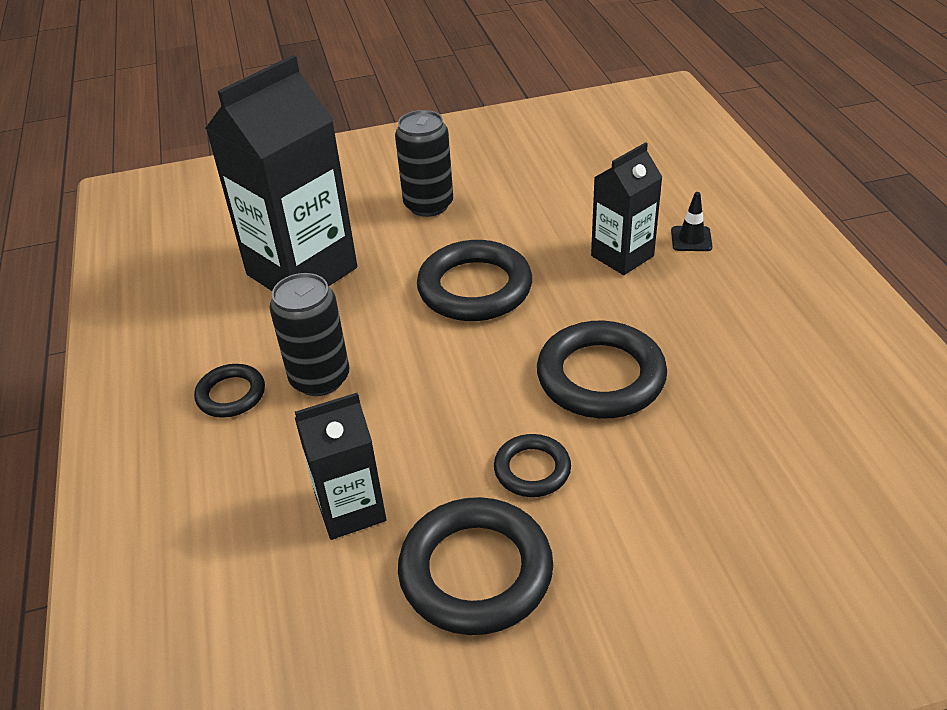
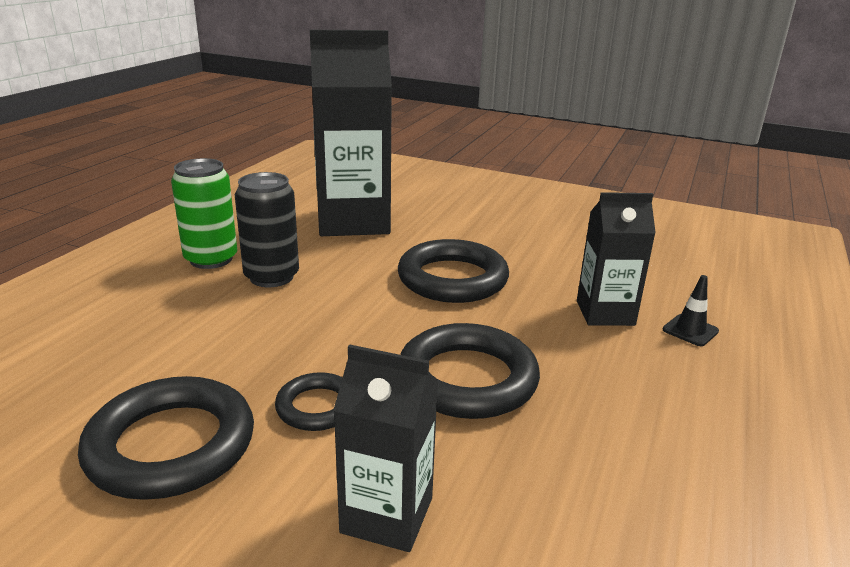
camera: 35 degrees right, 15 degrees down
(231, 395) = (211, 259): black ring -> green can
(350, 509) = (167, 354): black carton -> black carton (387, 515)
(428, 205) = (491, 223): black can -> none

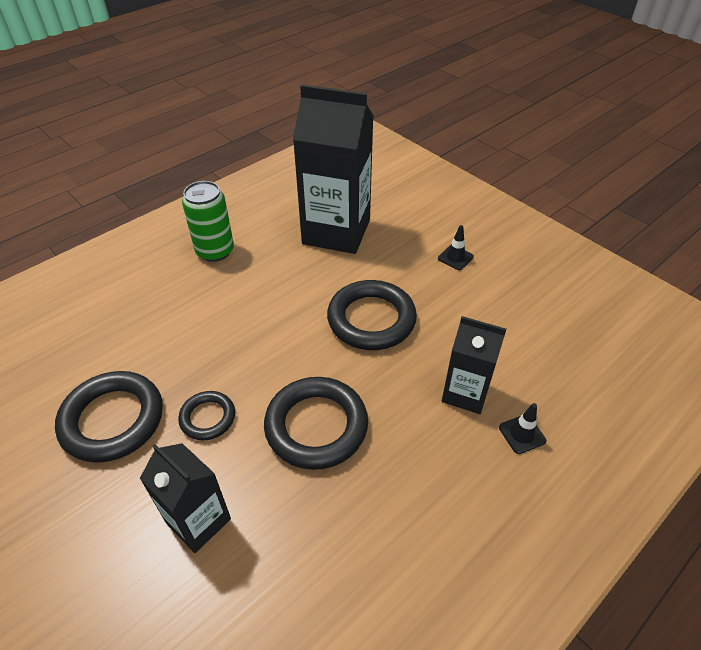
camera: 25 degrees right, 20 degrees up
(271, 277) = (245, 281): black can -> none
(499, 220) = (455, 257): none -> black traffic cone

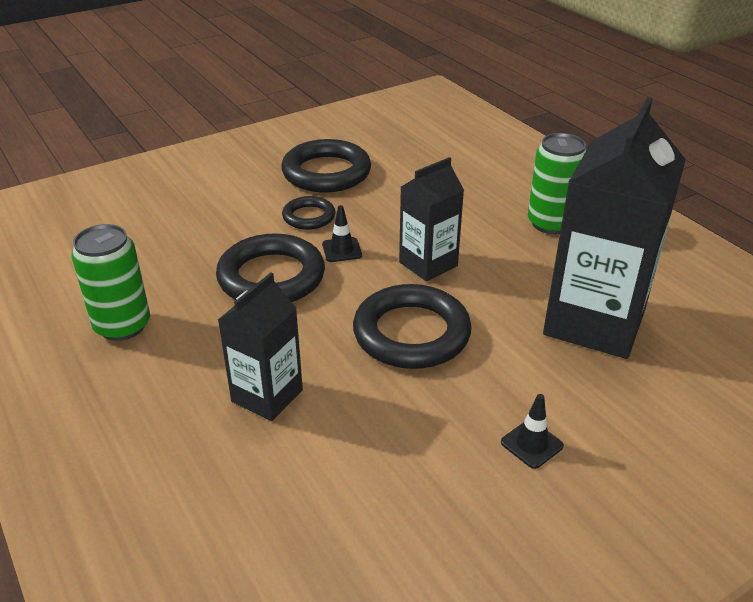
camera: 100 degrees right, 10 degrees down
(198, 521) = (209, 212): black carton -> black carton (428, 264)
(417, 535) = (122, 326): none -> green can
(522, 434) = (186, 433): black traffic cone -> black traffic cone (342, 250)

